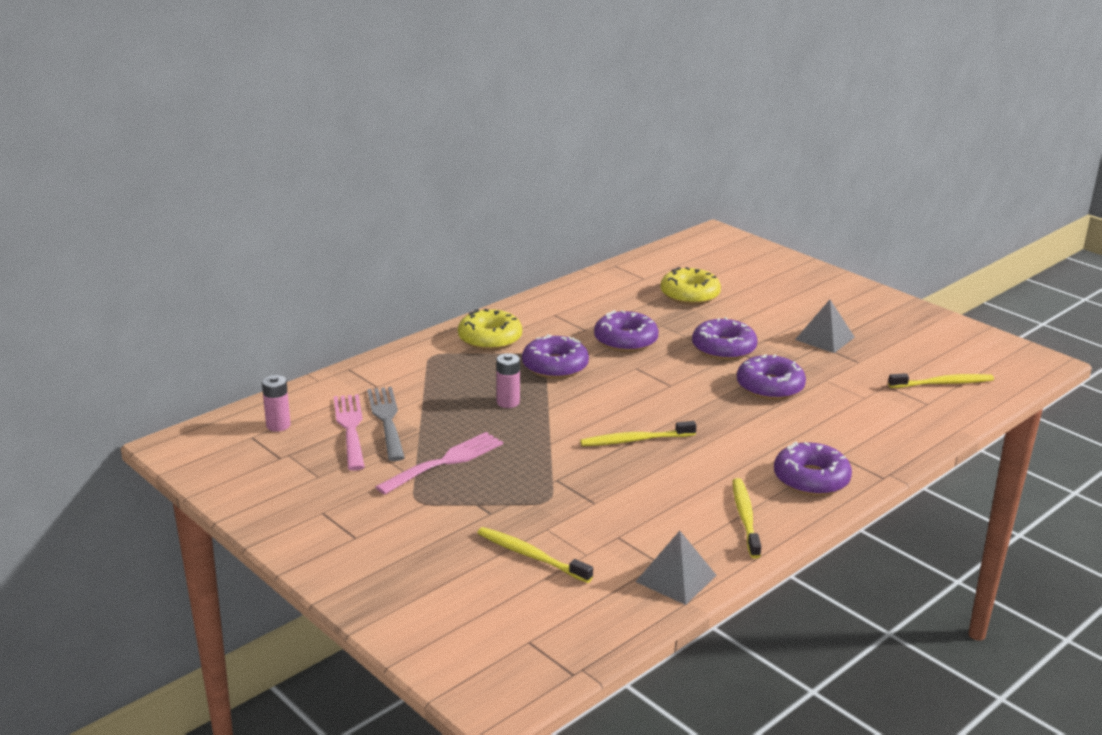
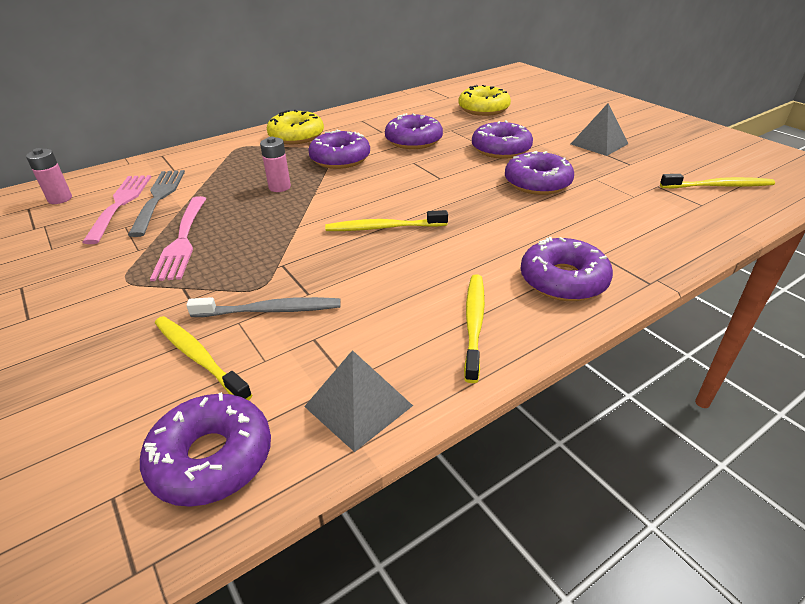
camera: 10 degrees right, 10 degrees up
(445, 462) = (182, 240): pink fork -> pink fork turned 120 degrees clockwise
(569, 518) = (270, 310): none -> grey toothbrush
(585, 616) = (211, 458): none -> purple donut

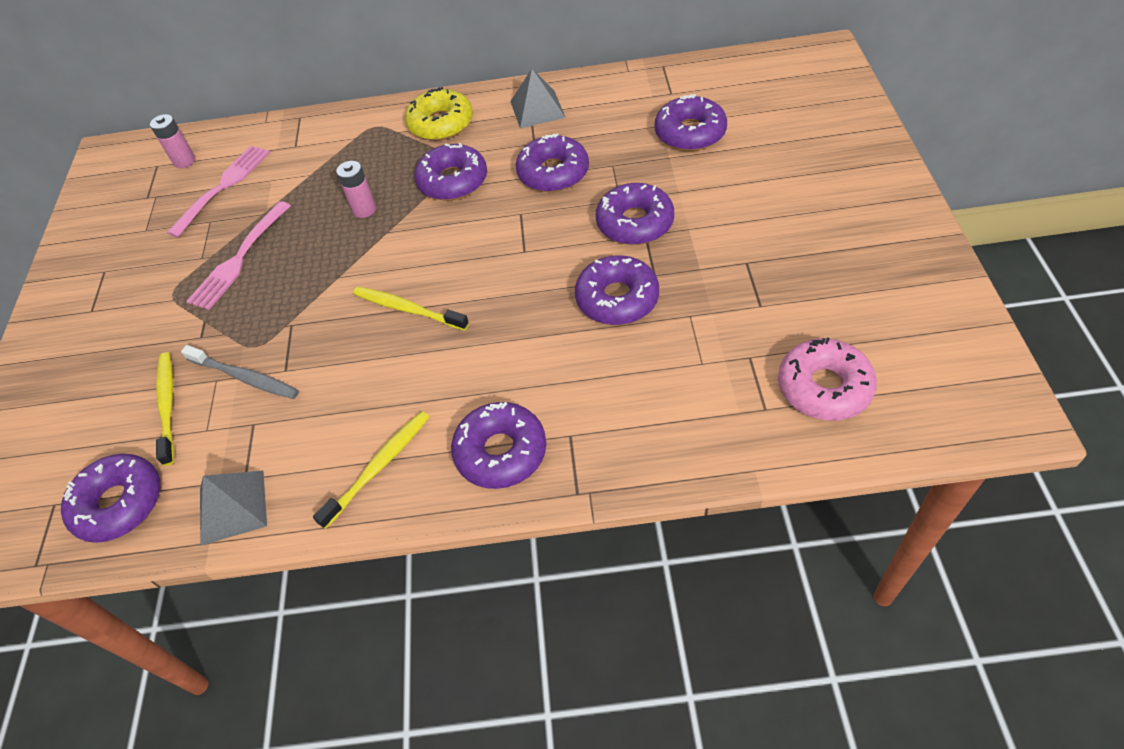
camera: 35 degrees right, 15 degrees up
(159, 198) = (257, 189): grey fork -> none
(483, 109) = (690, 133): yellow donut -> purple donut
(599, 143) = (763, 253): grey pyramid -> grey pyramid (537, 109)
(718, 186) = (824, 387): yellow toothbrush -> pink donut

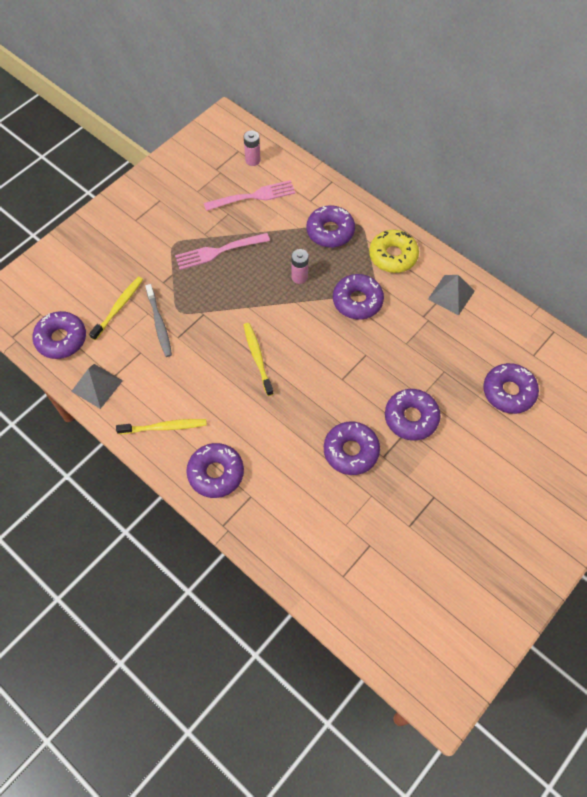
camera: 40 degrees right, 10 degrees up
(553, 173) = (409, 346): purple donut -> purple donut (330, 231)
(824, 387) = (381, 596): pink donut -> none

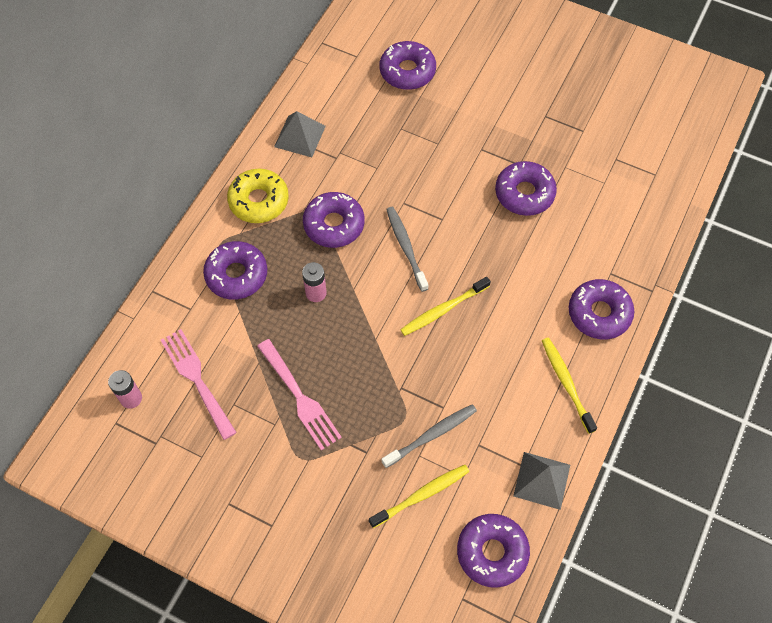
camera: 105 degrees left, 0 degrees up
(119, 307) = (421, 495): yellow toothbrush -> yellow toothbrush turned 135 degrees clockwise
(322, 346) = (406, 247): none -> grey toothbrush
(411, 418) = (466, 148): purple donut -> none

